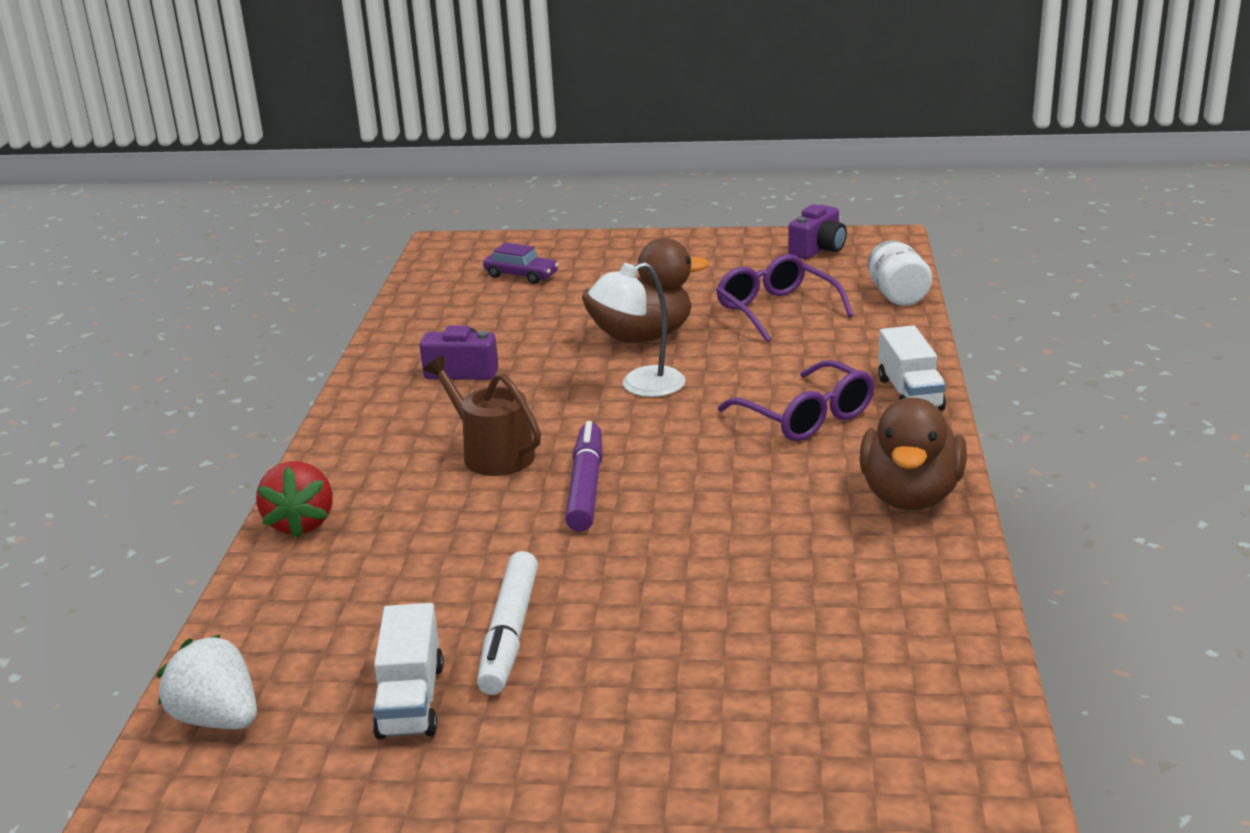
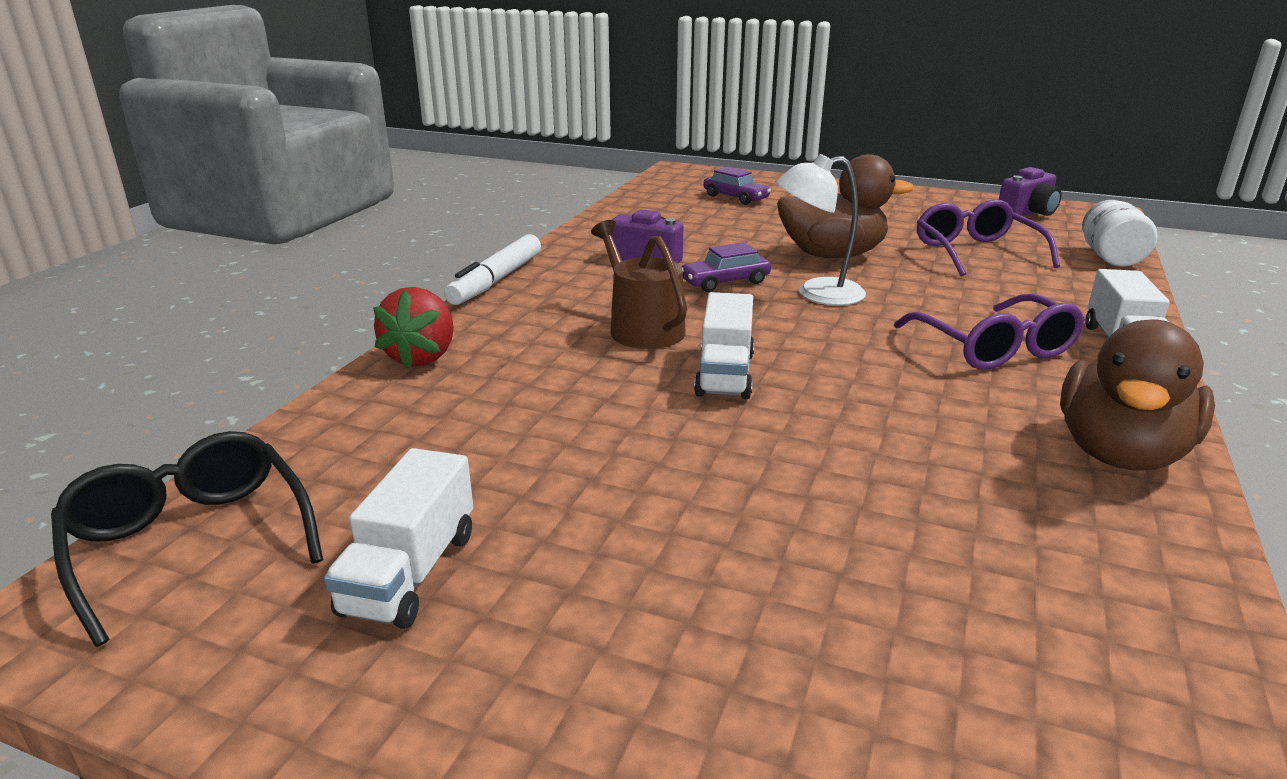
camera: 15 degrees right, 0 degrees up
(217, 719) = (190, 542): white strawberry -> black glasses
(509, 633) = (568, 516): white marker -> white marker (496, 280)
(549, 387) = (725, 282): none -> purple car
(585, 487) = (725, 374): purple marker -> white truck

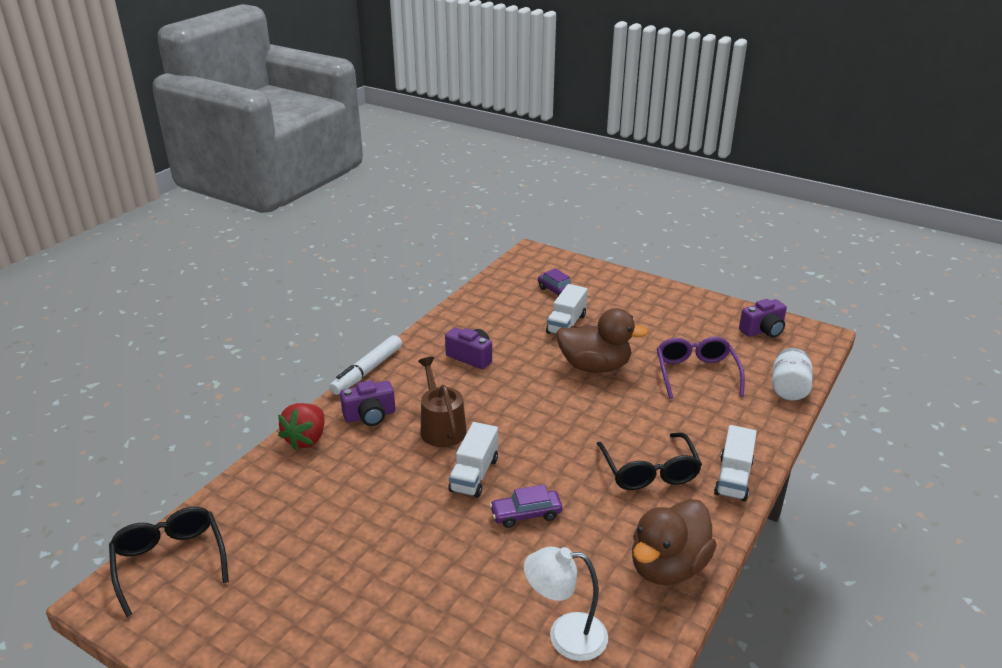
camera: 10 degrees right, 5 degrees up
(410, 573) = (267, 595): white truck -> white truck (566, 324)
(520, 324) = (370, 416): none -> purple camera
(725, 282) = (510, 388): purple car -> purple car (526, 514)
(817, 294) = (564, 406): white lamp -> white lamp (565, 636)
(994, 348) = (649, 471): purple glasses -> black glasses

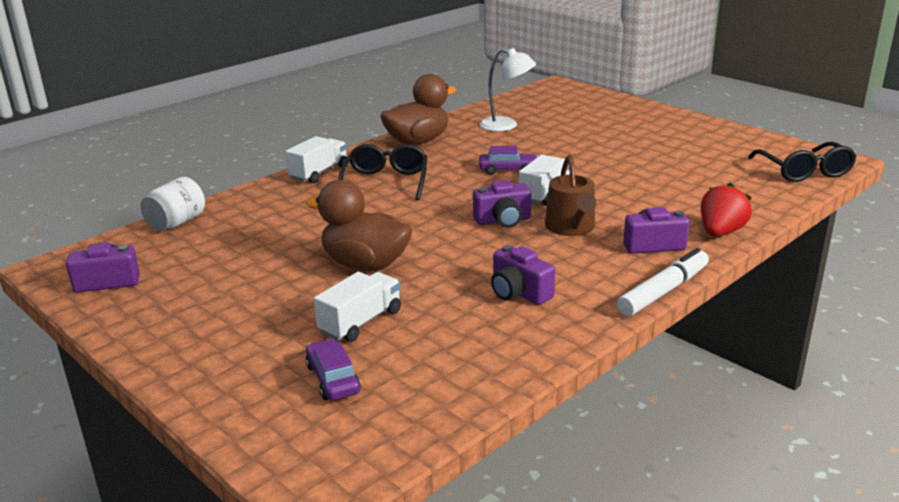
camera: 165 degrees left, 5 degrees down
(505, 428) = (503, 220): none -> purple camera
(696, 373) = (255, 245): purple glasses -> none

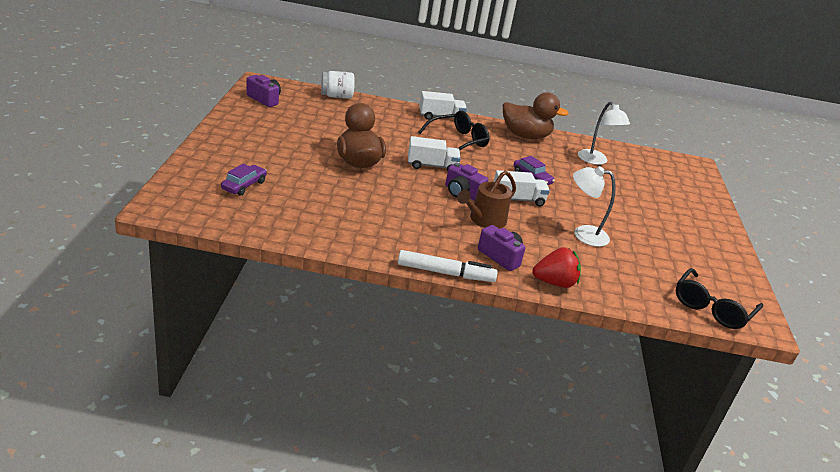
camera: 45 degrees right, 5 degrees up
(360, 322) = (301, 178): white truck -> white truck (432, 166)
(519, 293) = (384, 220): purple camera -> none
(640, 184) = (583, 234): none -> white lamp

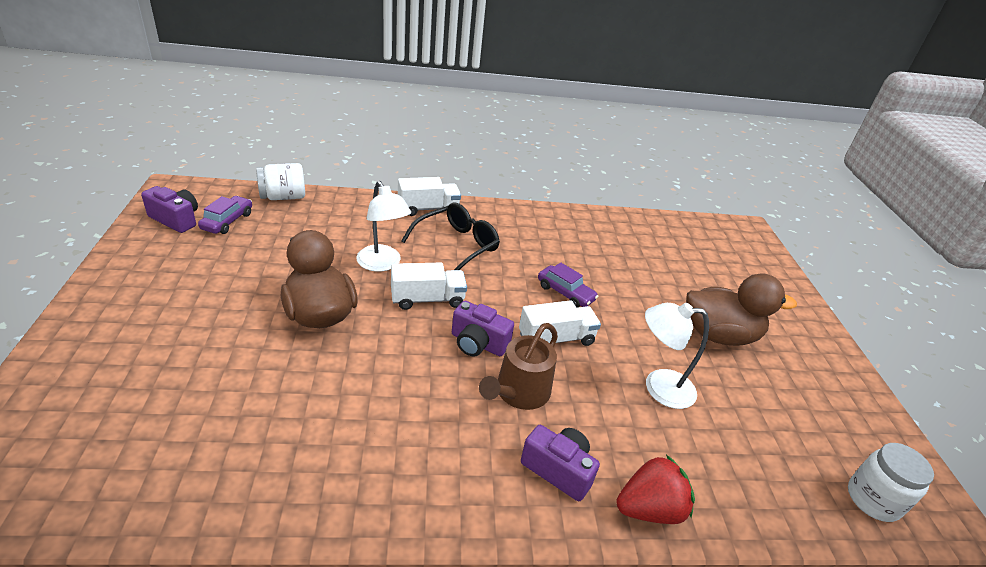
camera: 10 degrees left, 5 degrees up
(244, 185) = (128, 406): purple car -> purple car (227, 221)
(445, 273) = (480, 536): white marker -> none
(525, 136) = (540, 221): brown duck -> brown duck (719, 335)
(596, 161) = (635, 246): white lamp -> white lamp (382, 264)
(711, 308) = (873, 499): black glasses -> white jar

